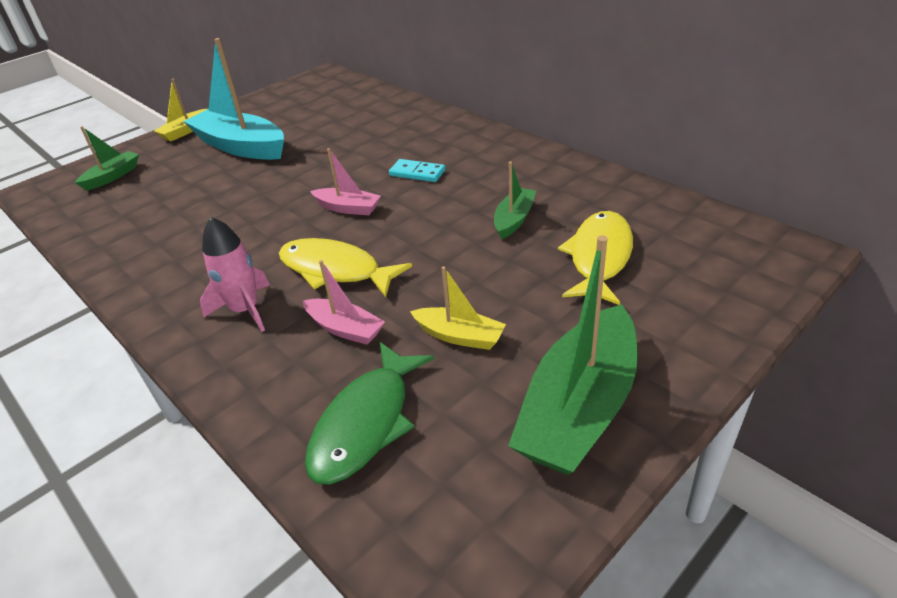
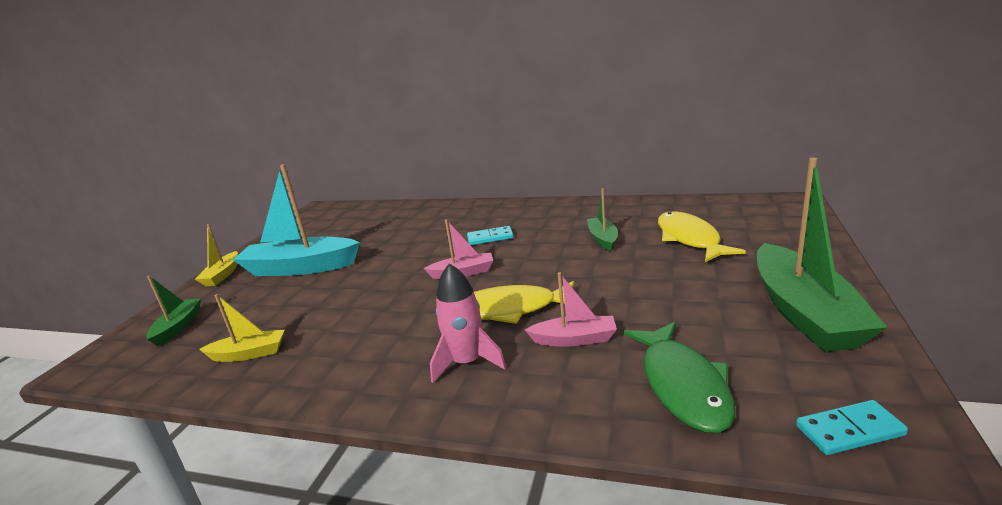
camera: 30 degrees left, 15 degrees down
(432, 547) = (849, 430): none -> turquoise domino
(459, 336) = (667, 309): yellow boat -> yellow boat (249, 354)

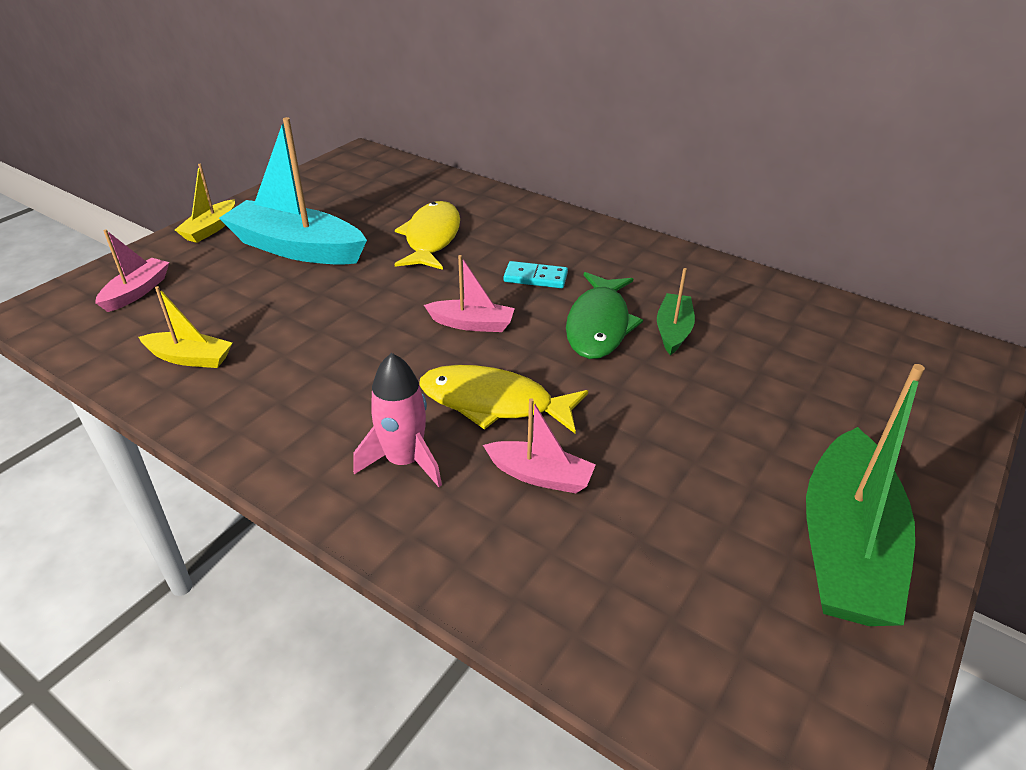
camera: 15 degrees right, 15 degrees up
(178, 327) = (137, 292): green boat -> pink boat
(683, 385) = (620, 590): green fish -> green fish (599, 325)
(689, 239) = (786, 371): yellow fish -> yellow fish (431, 238)
(849, 430) = (766, 731): turquoise domino -> none

